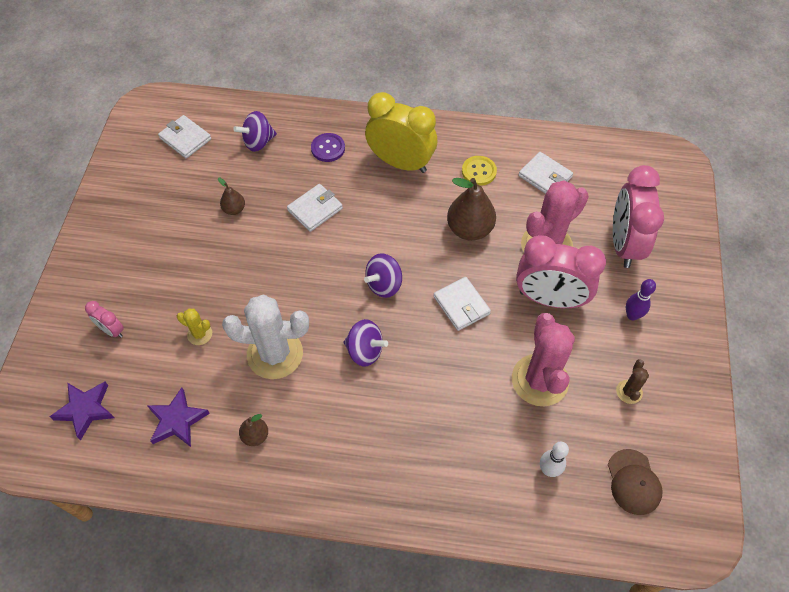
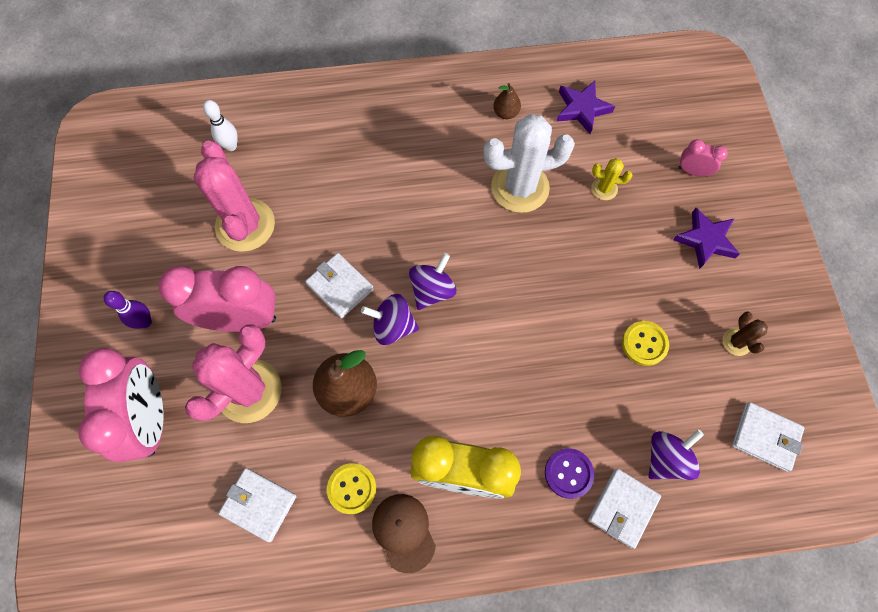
camera: 165 degrees right, 10 degrees up
(85, 409) = (669, 98): purple star -> purple star (705, 240)
(234, 209) = (644, 343): brown pear -> yellow button
(315, 209) = (547, 369): white wallet -> white wallet (623, 508)
(365, 351) = (430, 212): purple spinning top -> purple spinning top (392, 326)
(629, 392) = (152, 235): brown cactus -> brown cactus (736, 342)
(633, 482) = (151, 154): brown cap -> brown cap (404, 532)

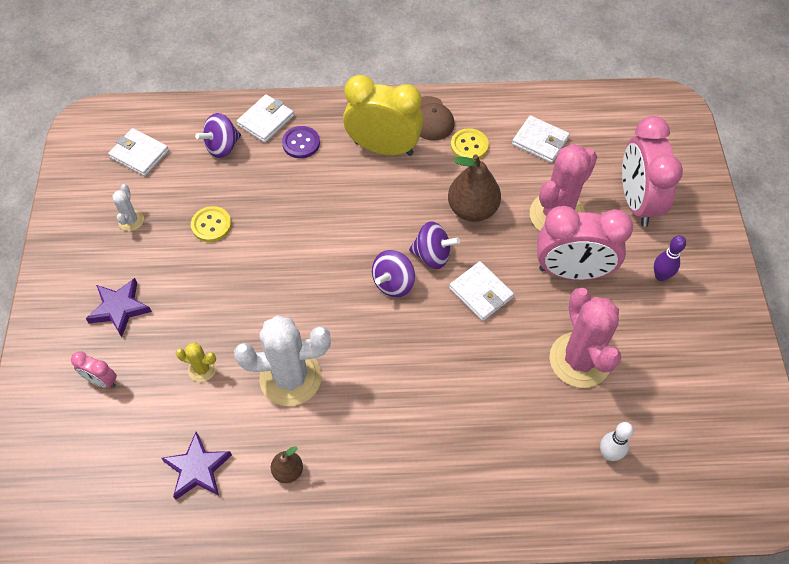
camera: 175 degrees left, 10 degrees down
(736, 342) = (131, 220): brown cactus -> white cactus

